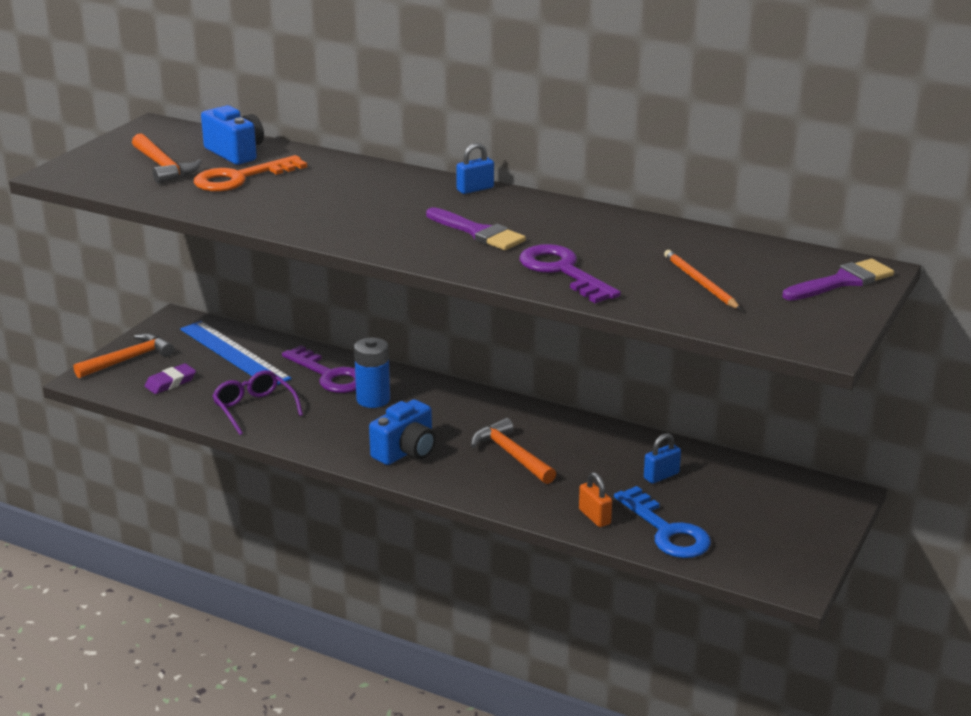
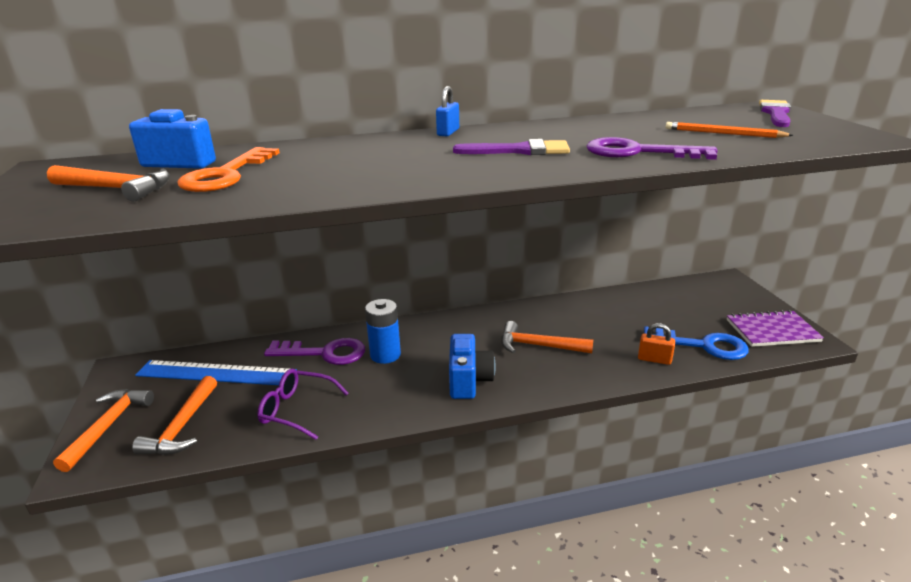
camera: 40 degrees left, 0 degrees up
(170, 382) = (182, 426): purple eraser -> orange hammer
(661, 476) = (638, 314): blue padlock -> none
(771, 557) = (772, 331): none -> purple notebook

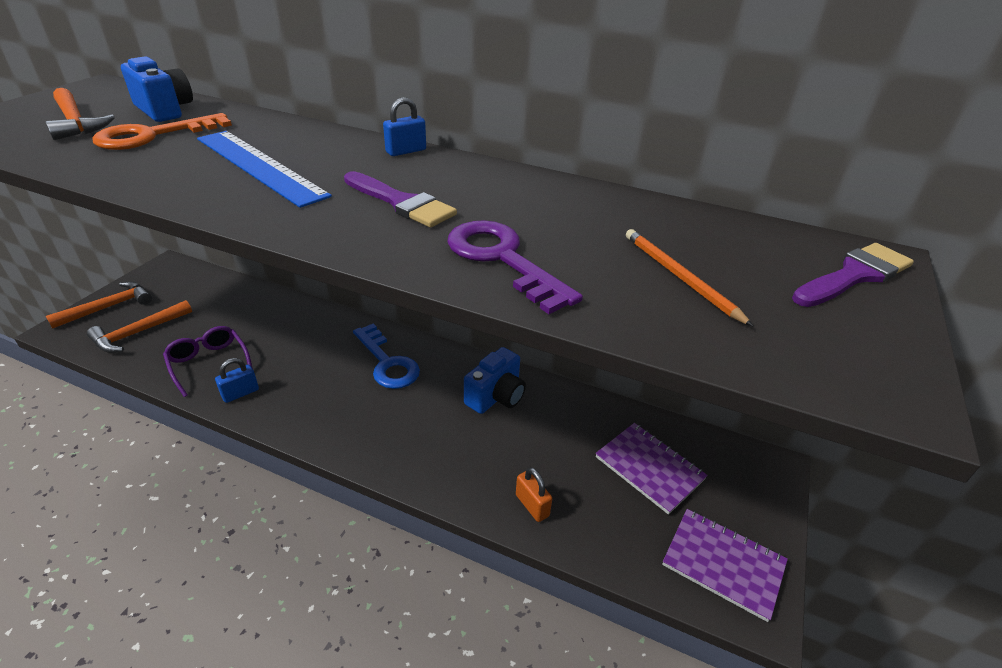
camera: 35 degrees right, 10 degrees up
(216, 373) = (208, 301): blue ruler -> blue ruler (259, 166)
(324, 353) = (289, 323): purple key -> none
(362, 412) = (240, 393): none -> blue padlock
(385, 355) = (324, 351): blue battery -> none
(469, 381) = (346, 416): blue camera -> blue camera (496, 396)
(538, 346) = (449, 419): orange hammer -> none
(680, 310) = (649, 468): none -> purple notebook
(702, 345) = (608, 525): blue key -> blue key (387, 362)

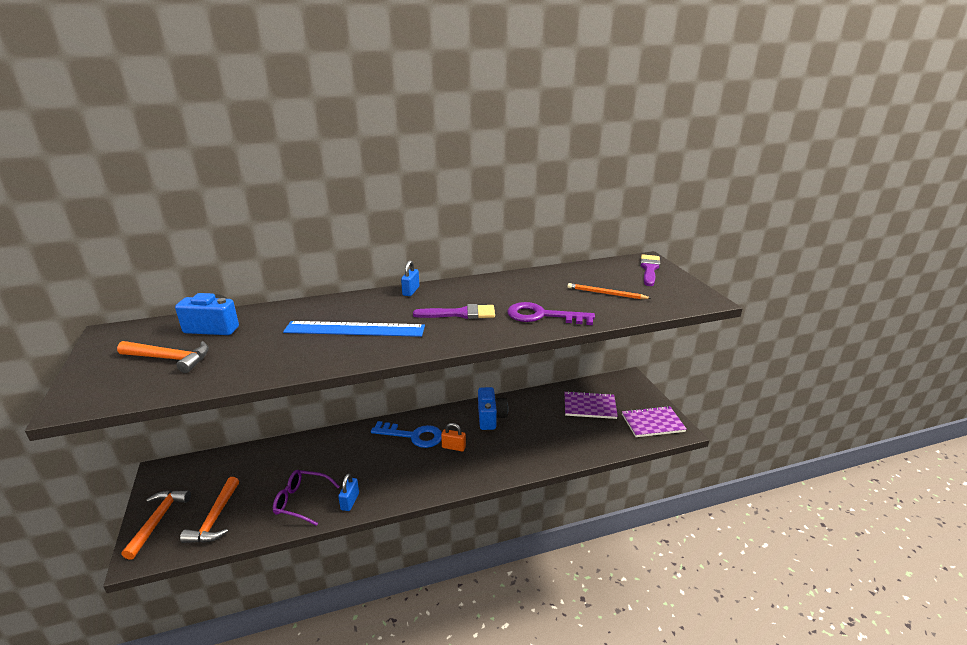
camera: 40 degrees left, 10 degrees down
(153, 135) = (248, 342): orange key -> none
(532, 505) = (565, 450): orange padlock -> orange padlock (453, 447)

